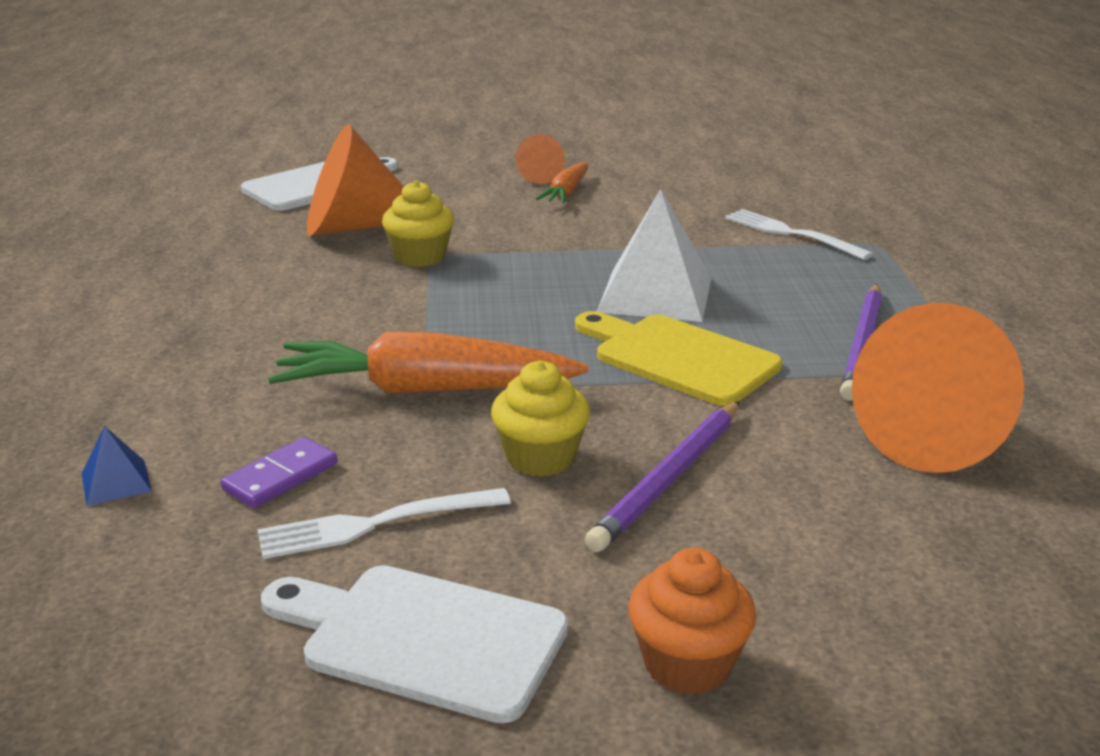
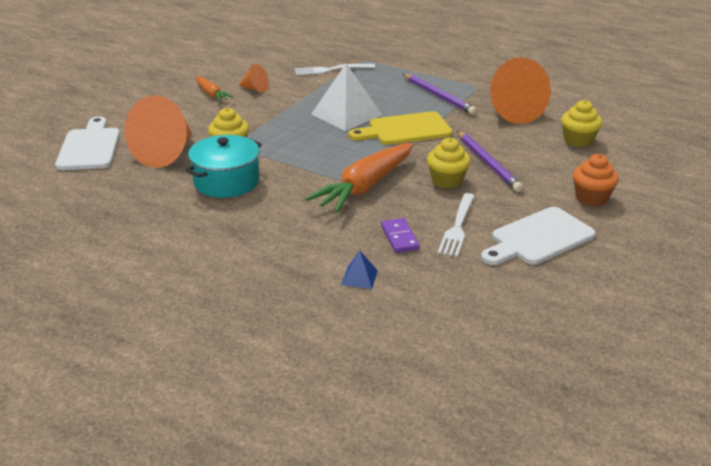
camera: 55 degrees left, 5 degrees up
(320, 287) = (226, 181): none -> turquoise pot
(538, 177) = (181, 93): orange cone -> orange cone (255, 88)
(940, 562) = (578, 141): none -> yellow cupcake

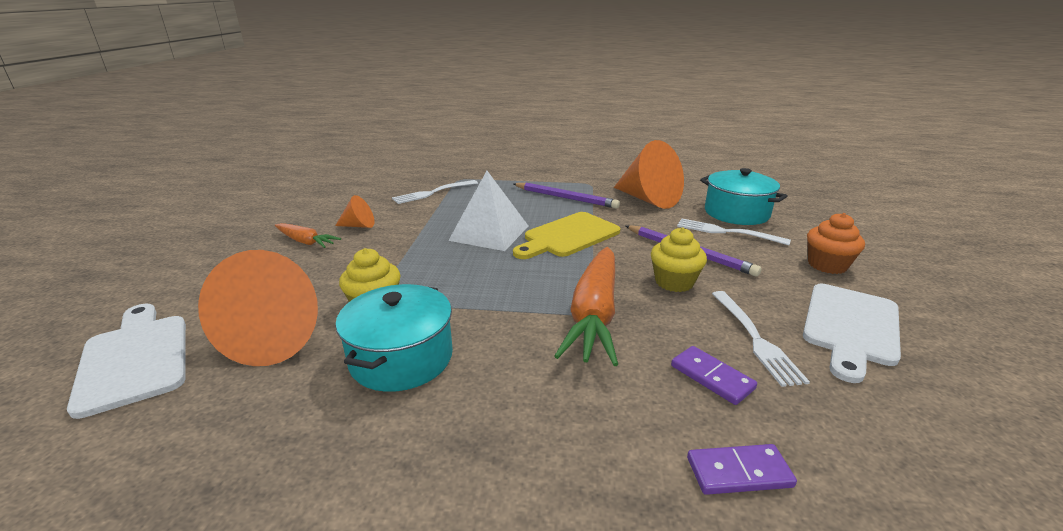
camera: 25 degrees left, 5 degrees down
(359, 277) = (739, 472): blue pyramid -> purple domino
(544, 155) = (727, 232): none -> white fork
(578, 141) = (736, 213): yellow cupcake -> turquoise pot

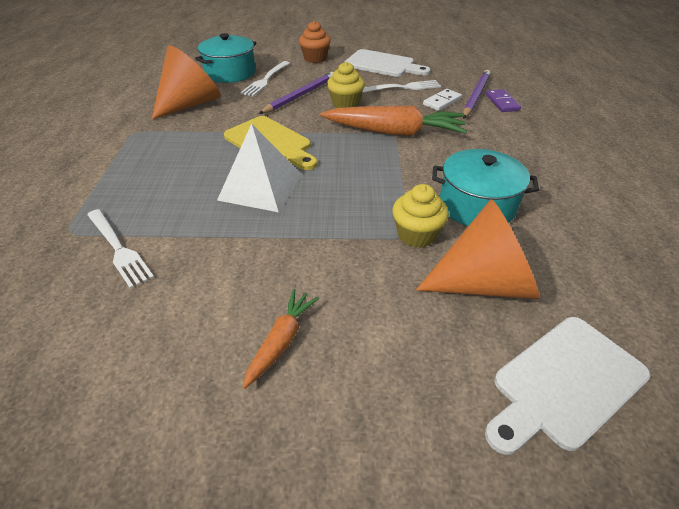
camera: 95 degrees left, 15 degrees up
(359, 225) = (230, 298): orange cone -> none
(565, 198) = (173, 146): purple pencil -> purple pencil (476, 96)
(711, 377) = (442, 102): purple domino -> white domino

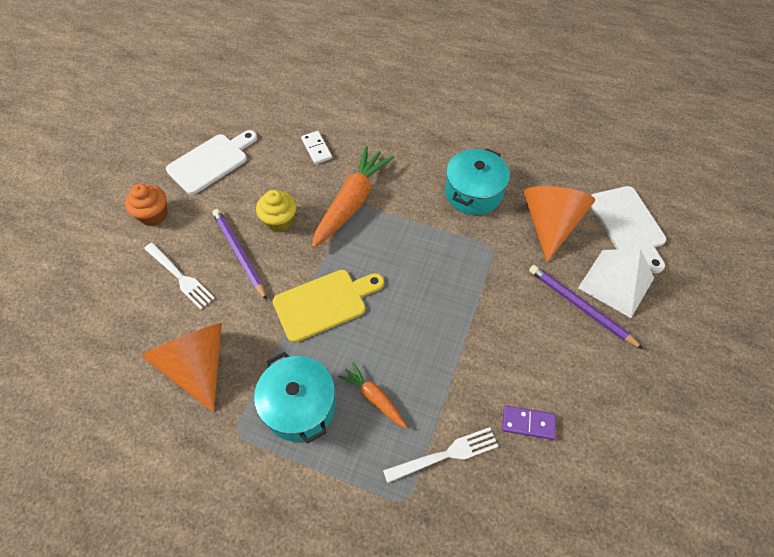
camera: 70 degrees left, 15 degrees up
(230, 73) = (136, 309): turquoise pot -> turquoise pot (300, 406)
(260, 187) = (395, 327): white pyramid -> white pyramid (616, 282)
(281, 341) = (572, 351): orange carrot -> orange carrot (374, 397)
(402, 87) = (272, 165): white fork -> none
(416, 235) = (494, 241): yellow cupcake -> none
(476, 96) = (320, 122): purple pencil -> purple pencil (580, 307)
(502, 102) = (340, 111): purple domino -> purple domino (528, 423)

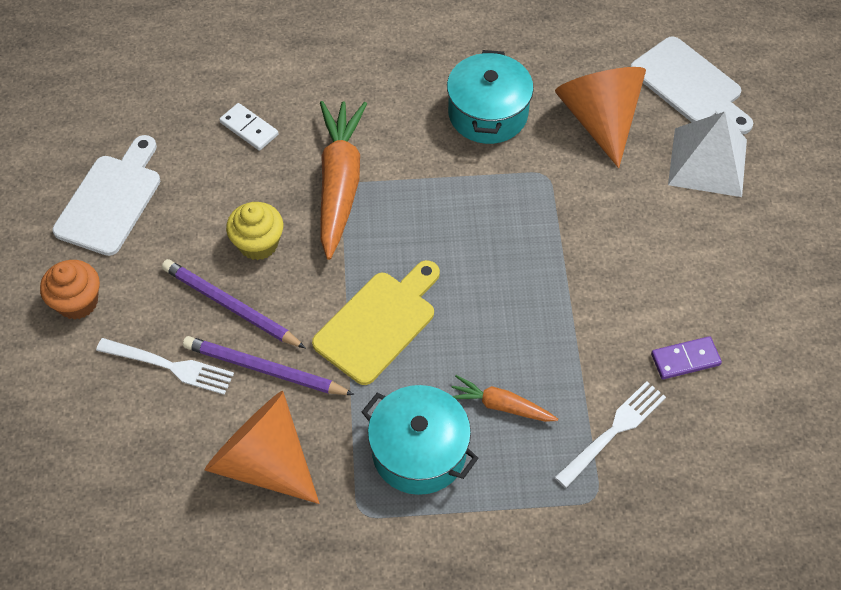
camera: 25 degrees left, 0 degrees up
(580, 307) = (681, 206): purple pencil -> purple pencil (265, 369)

